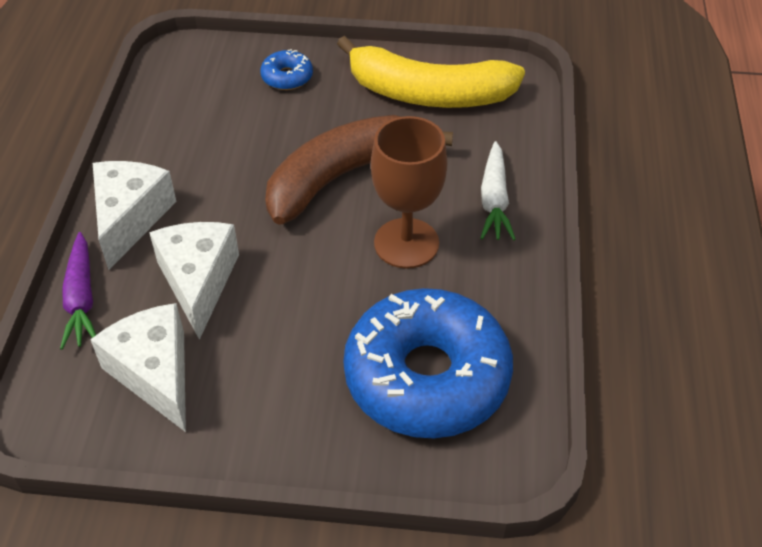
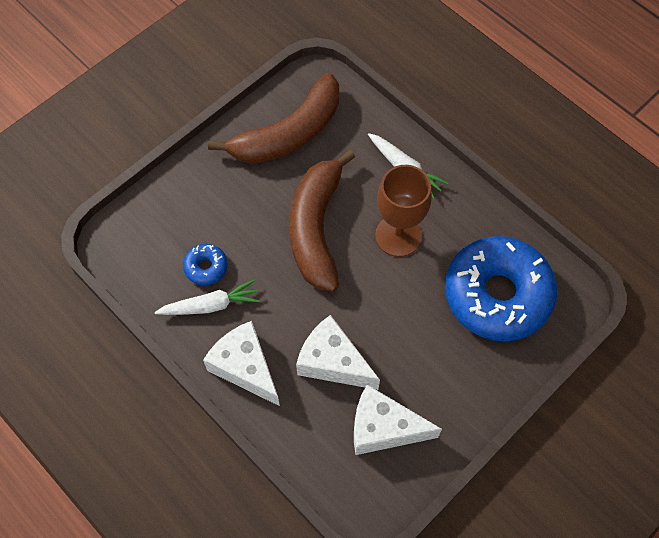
camera: 50 degrees left, 15 degrees up
(81, 299) = (290, 435): purple carrot -> none
(176, 154) = (210, 305): none -> white carrot
(287, 77) = (198, 196): blue donut -> blue donut (206, 267)
(428, 94) = (289, 133): yellow banana -> brown banana

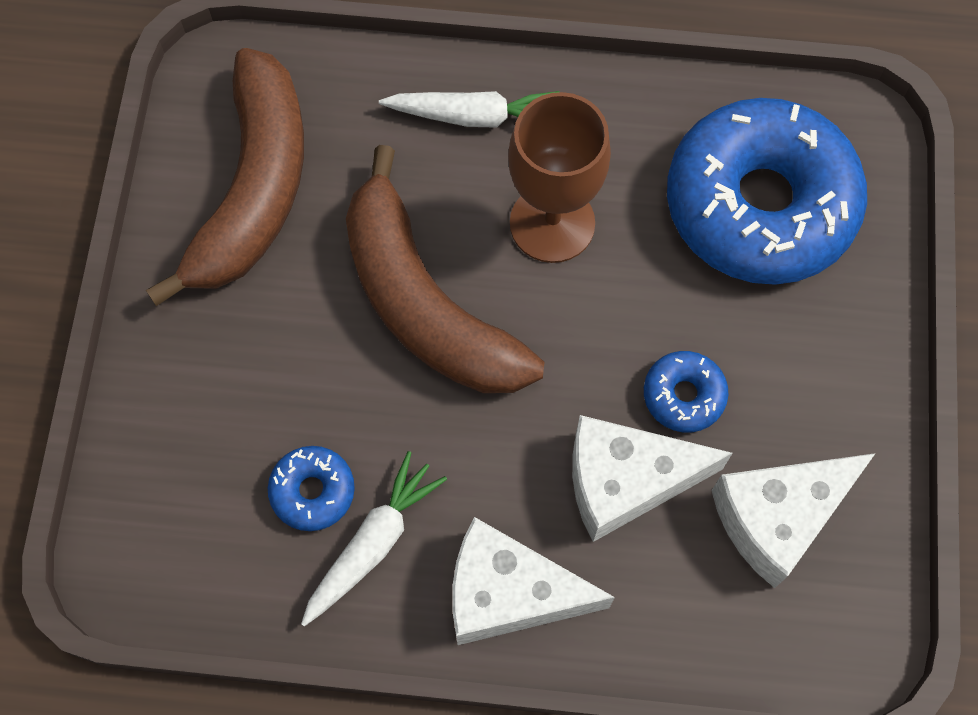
camera: 40 degrees left, 5 degrees up
(389, 347) = (684, 395): none -> blue donut

